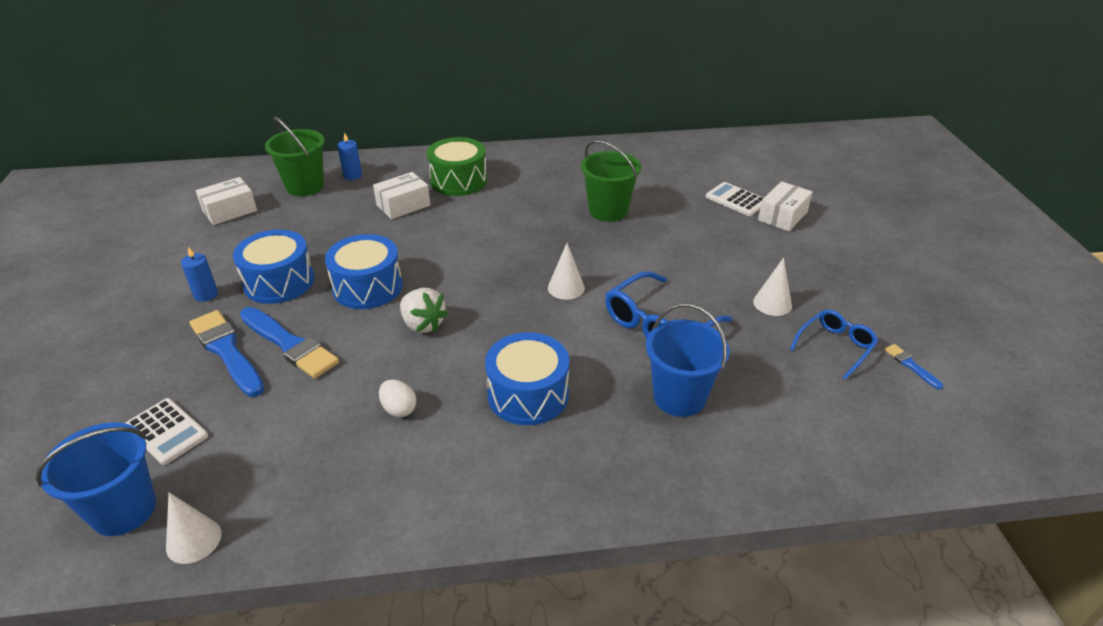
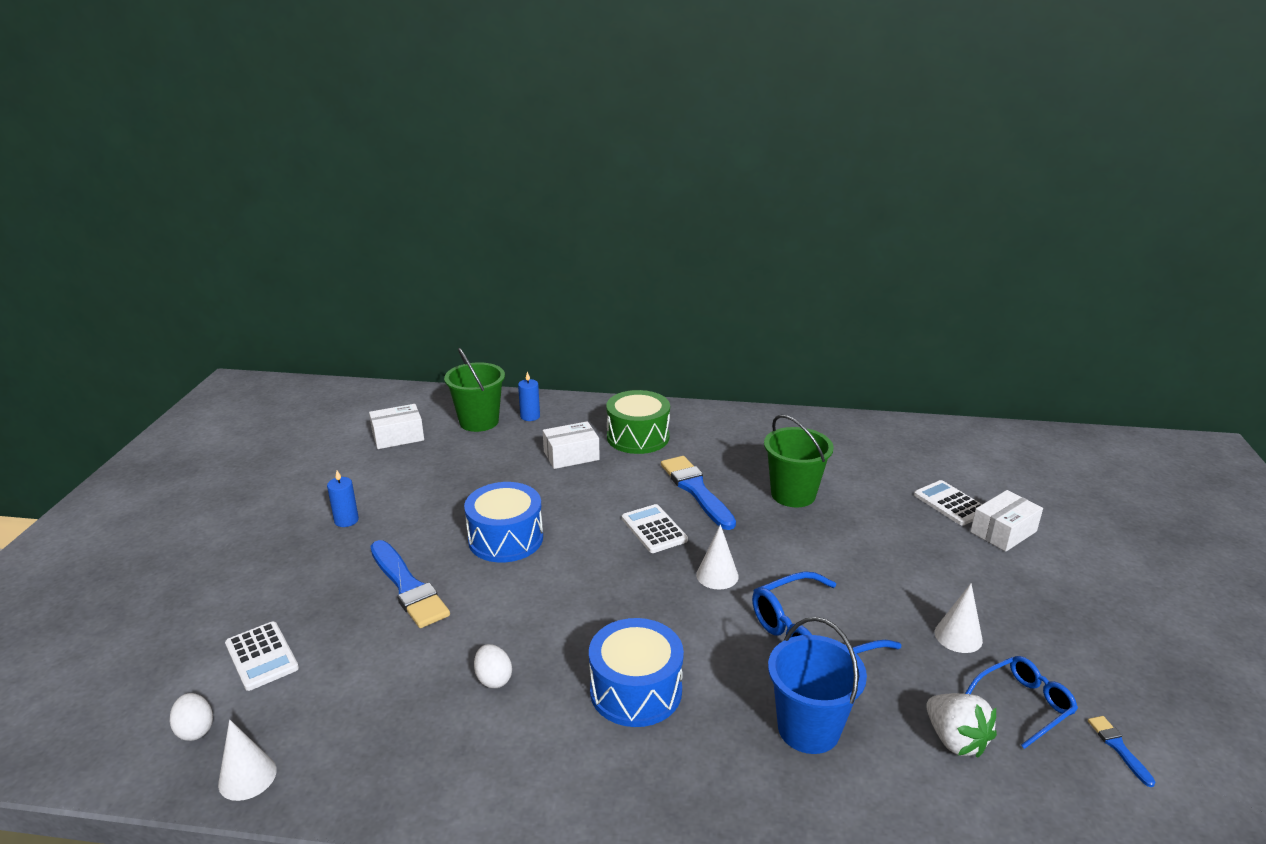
camera: 15 degrees right, 10 degrees down
(124, 510) = (195, 730): blue bucket -> white egg
(227, 351) = (346, 583): blue brush -> blue brush (696, 490)
(279, 282) = (420, 518): blue drum -> none
(423, 324) = (549, 589): white strawberry -> white strawberry (955, 740)
(499, 258) = (654, 529): none -> white calculator

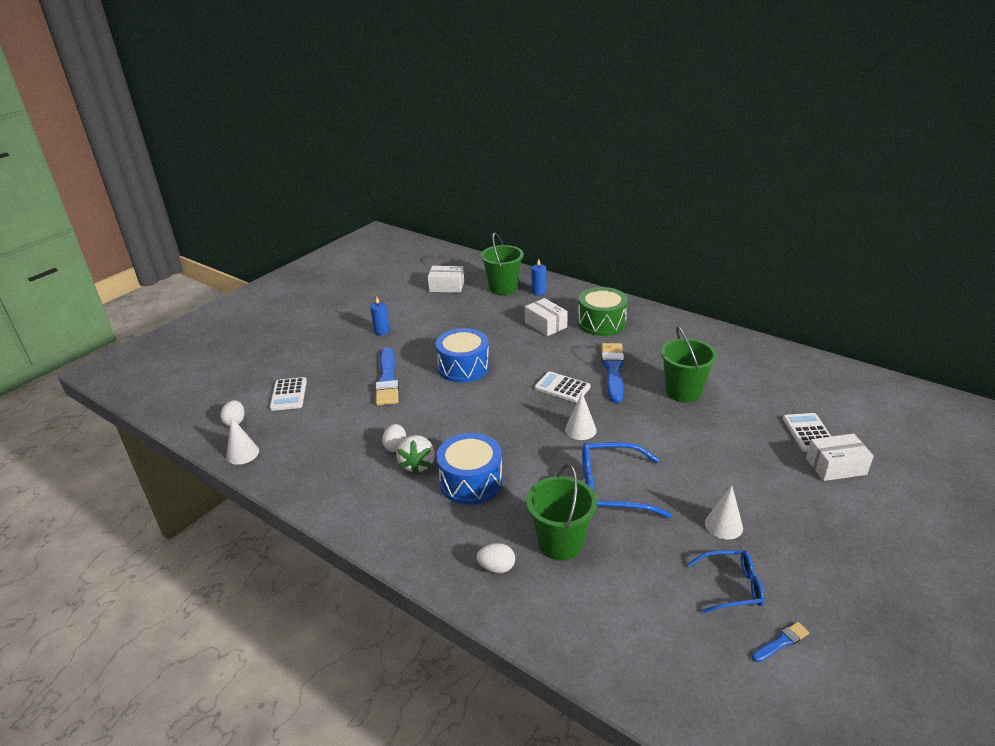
camera: 30 degrees right, 5 degrees up
(571, 455) = (545, 325): white box -> white box turned 45 degrees clockwise
(654, 529) = (562, 388): white calculator -> white calculator turned 60 degrees counterclockwise
(760, 795) = (496, 567): none -> white egg
(808, 729) = (560, 543): blue bucket -> green bucket
(955, 740) = (657, 588): white strawberry -> white strawberry (417, 464)
(1118, 748) = (781, 642): blue brush -> blue brush turned 45 degrees clockwise

